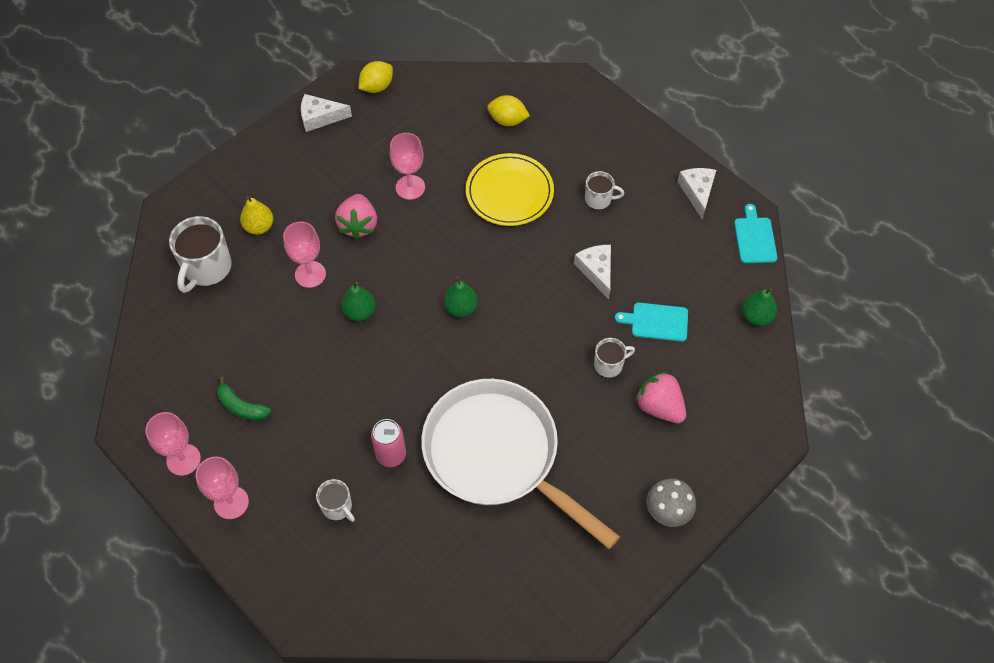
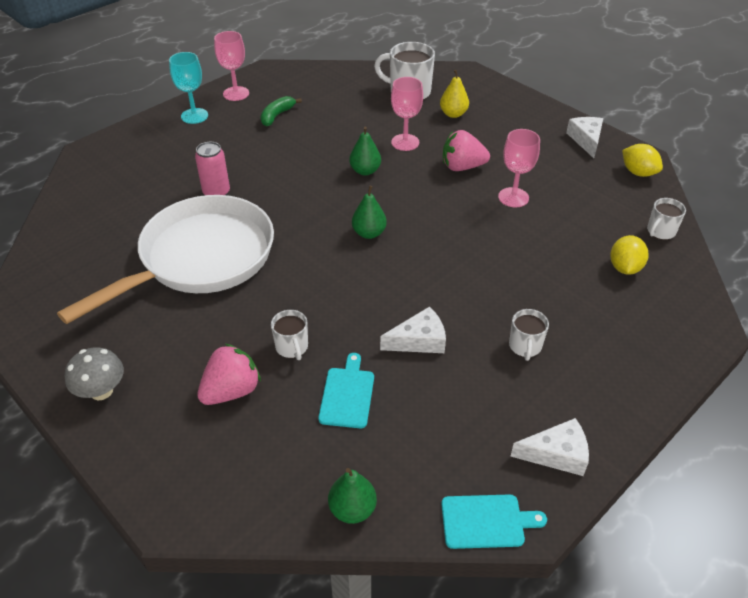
camera: 90 degrees right, 15 degrees down
(231, 502) = (194, 116): pink goblet -> turquoise goblet
(337, 507) = (175, 166): white mug -> white mug (660, 231)
(509, 192) = (520, 269): yellow plate -> none

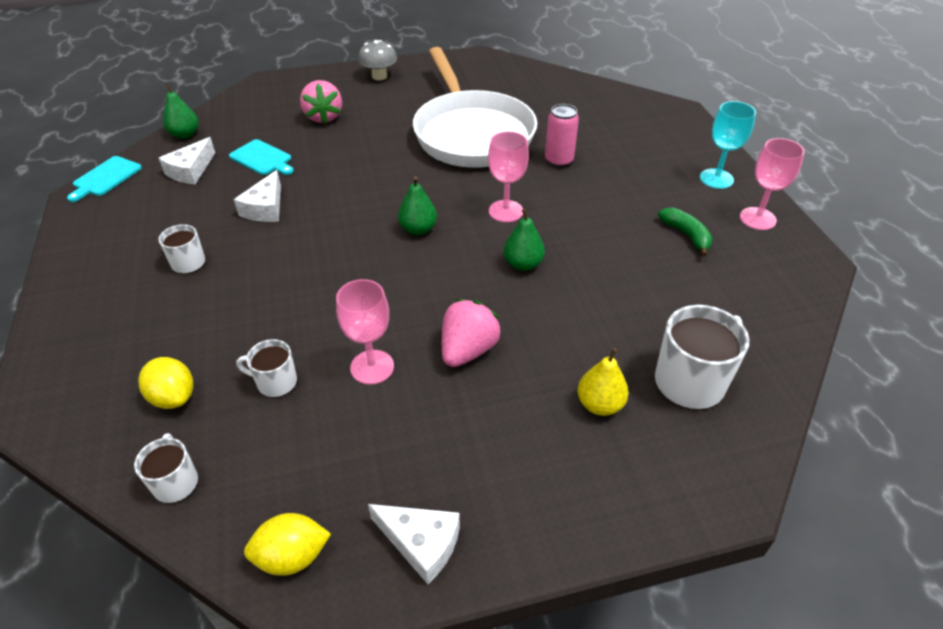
camera: 120 degrees right, 0 degrees up
(292, 347) = (332, 149): white mug -> white mug (275, 382)
(405, 142) = (558, 321): pink goblet -> pink goblet (506, 211)
(556, 454) = (94, 229): white cheese -> white cheese (190, 170)

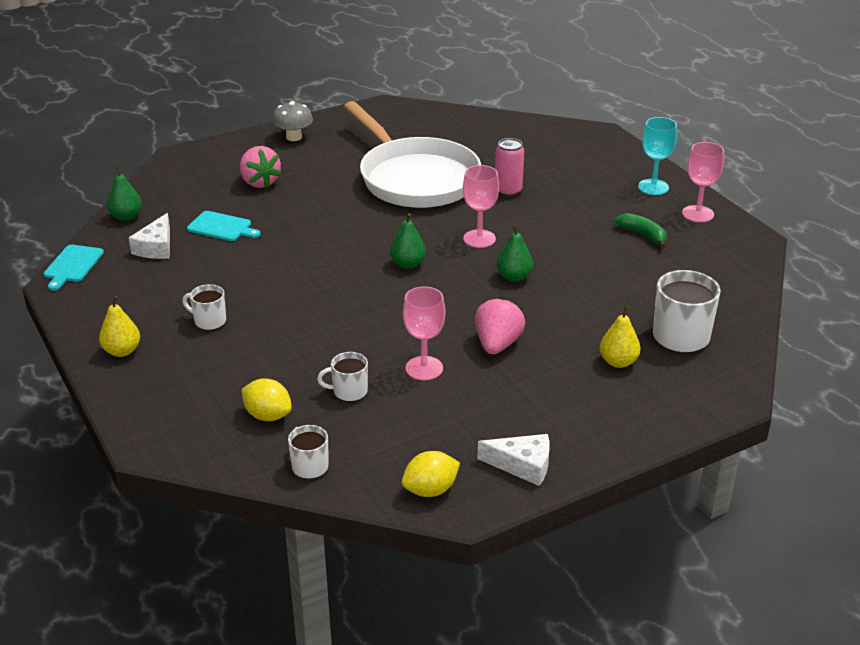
camera: 15 degrees left, 10 degrees down
(84, 283) = (122, 351): none -> yellow pear
(265, 208) = (253, 268): white cheese -> none

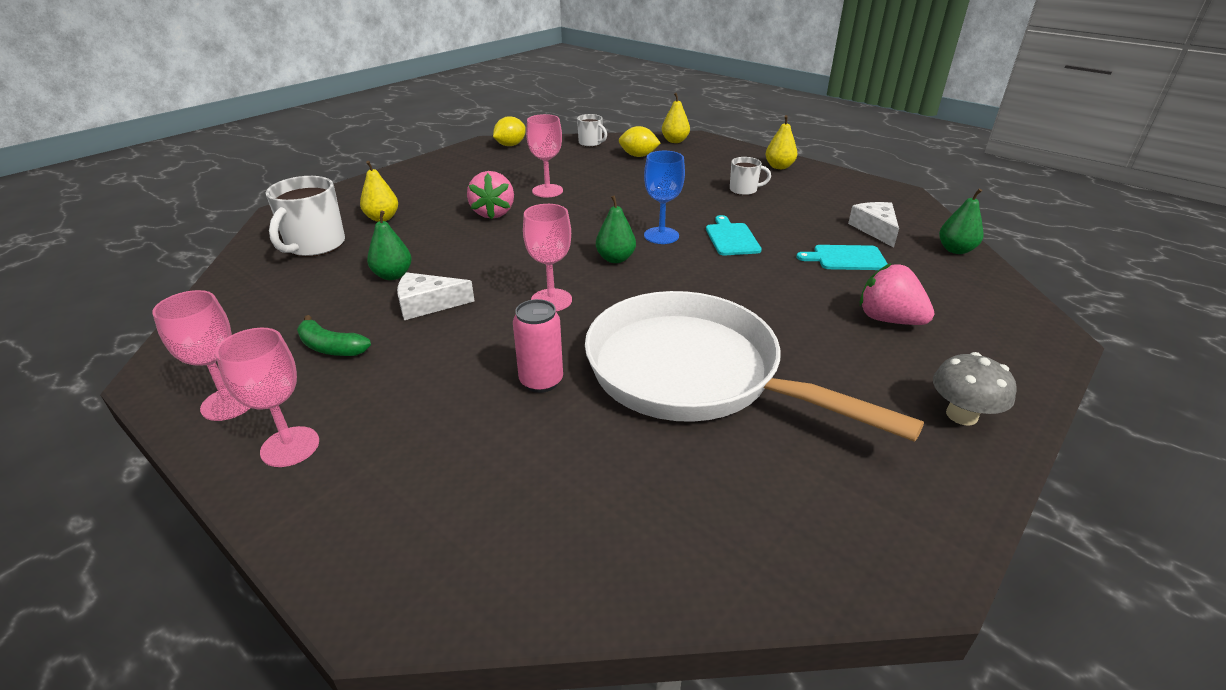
camera: 160 degrees right, 0 degrees up
(72, 265) = (916, 204): turquoise cutting board -> turquoise cutting board (731, 238)
(186, 442) = (675, 141): none -> yellow pear
(349, 280) = (661, 236): none -> blue goblet
(349, 391) = (594, 172): white mug -> none
(514, 277) = (495, 267): green pear -> green pear (393, 275)
(522, 465) = (455, 160): white cheese -> white cheese (427, 304)
(653, 187) = (290, 447): turquoise goblet -> pink goblet

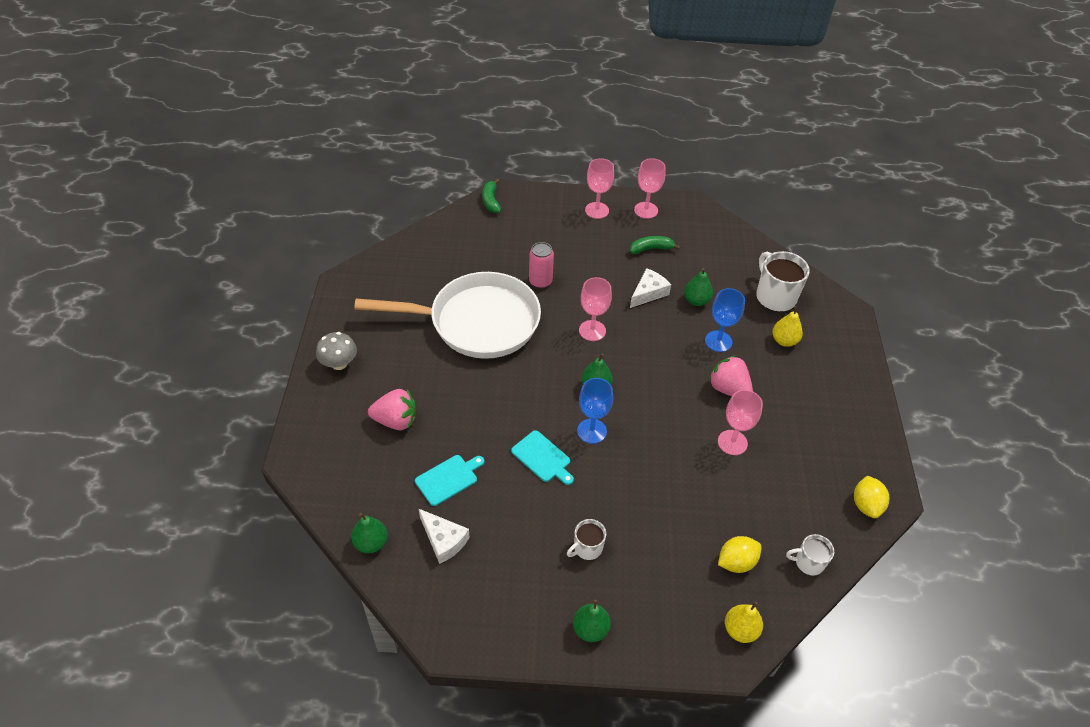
camera: 140 degrees right, 15 degrees up
(429, 597) = (491, 201): none -> green banana
(438, 240) = (718, 341): none -> blue goblet
(779, 167) = (590, 629): yellow pear -> green pear

